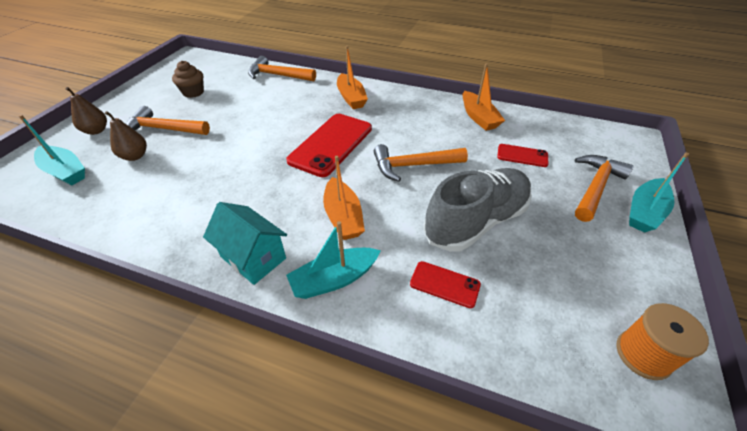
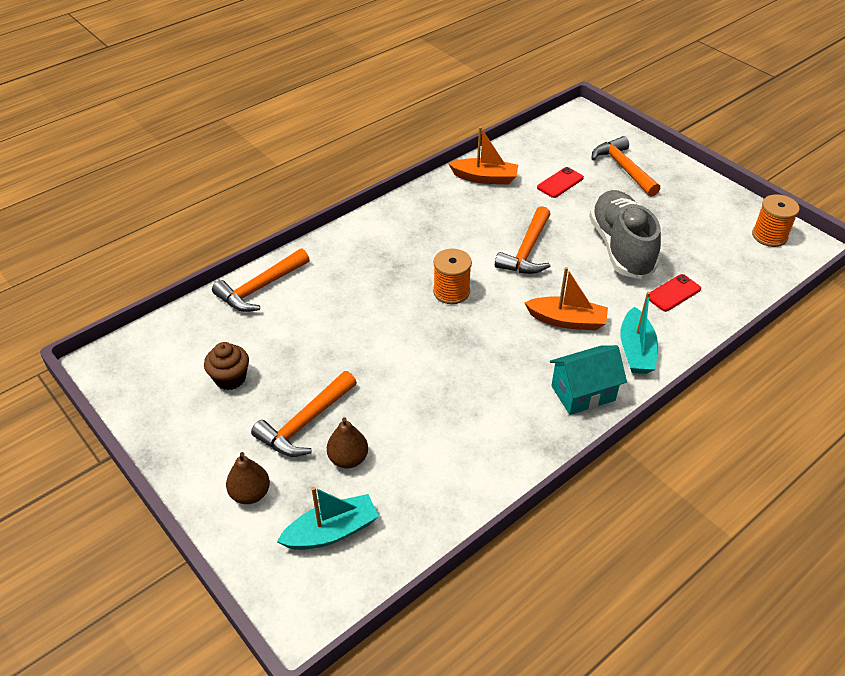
camera: 60 degrees left, 0 degrees up
(331, 144) = (451, 291): red phone -> orange spool
(351, 98) = (372, 246): orange boat -> none
(644, 212) = (663, 162): turquoise boat -> none

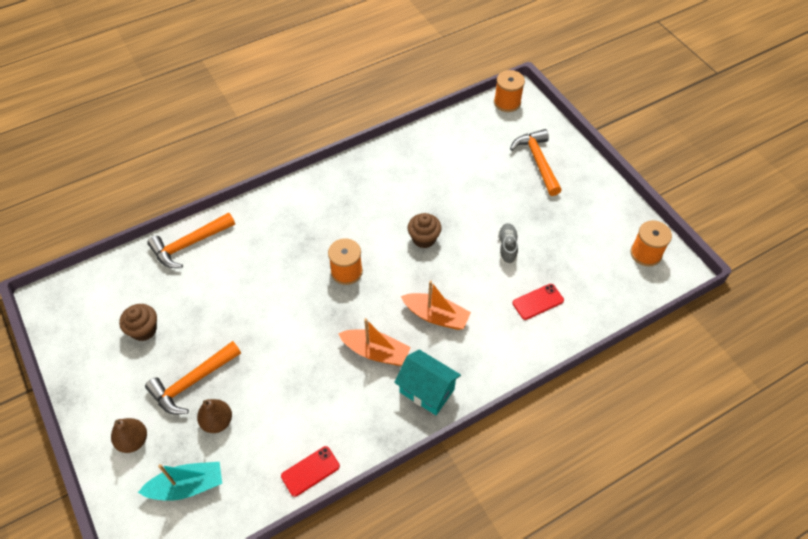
camera: 10 degrees right, 10 degrees up
(485, 178) = (410, 155): orange boat -> orange boat (375, 352)
(527, 251) = (424, 238): orange hammer -> brown cupcake
(560, 183) = (475, 170): red phone -> red phone (310, 471)
(571, 121) = (507, 102): none -> orange spool
(583, 393) = (427, 390): turquoise house -> turquoise house turned 45 degrees clockwise
(621, 248) = (507, 247): grey shoe -> grey shoe, size x0.44
(636, 350) = (485, 355): turquoise boat -> none

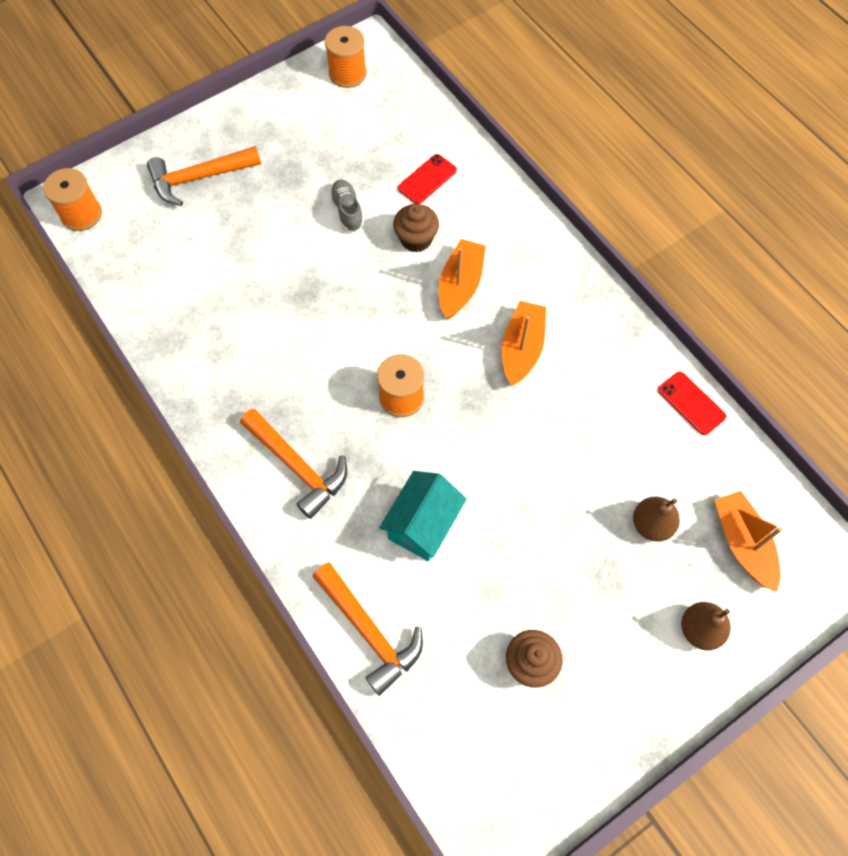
camera: 95 degrees left, 10 degrees up
(187, 486) = (742, 543): turquoise boat -> orange boat
(192, 382) = (601, 570): orange hammer -> orange hammer (297, 466)
(424, 238) = (339, 306): brown cupcake -> brown cupcake (416, 239)
(427, 390) = (565, 289): turquoise house -> turquoise house (423, 525)
(507, 247) = (347, 211): grey shoe -> grey shoe turned 75 degrees clockwise
(538, 302) = (427, 179): red phone -> red phone turned 75 degrees clockwise

